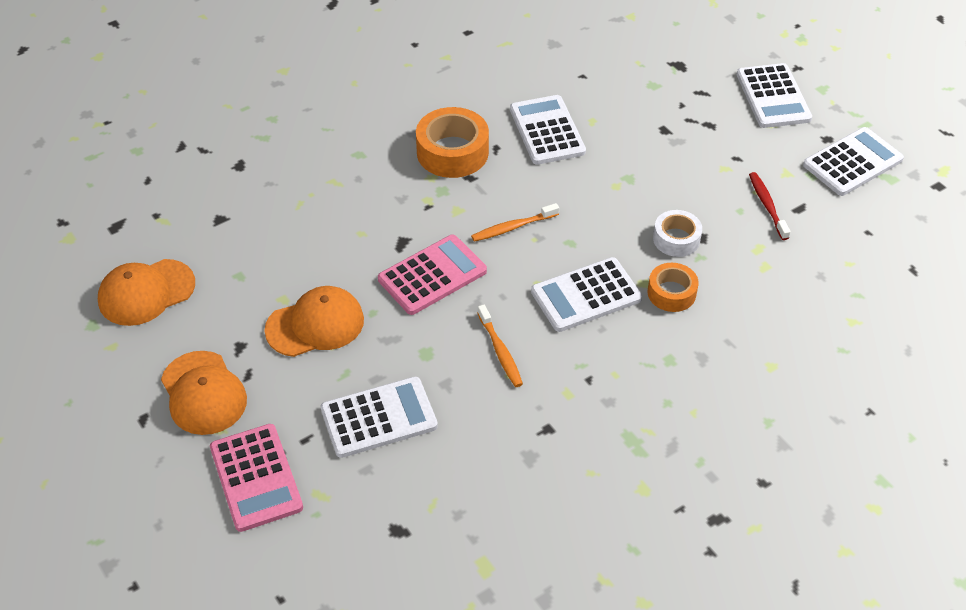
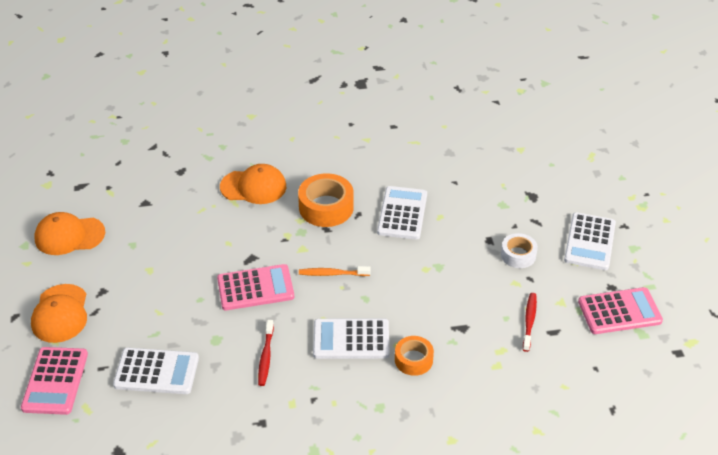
camera: 25 degrees right, 5 degrees down
(315, 325) = (158, 294): orange cap -> orange cap (253, 187)
(500, 351) = (266, 357): orange toothbrush -> red toothbrush
(676, 239) = (443, 322): white tape -> white tape (518, 255)
(852, 162) = (619, 311): white calculator -> pink calculator

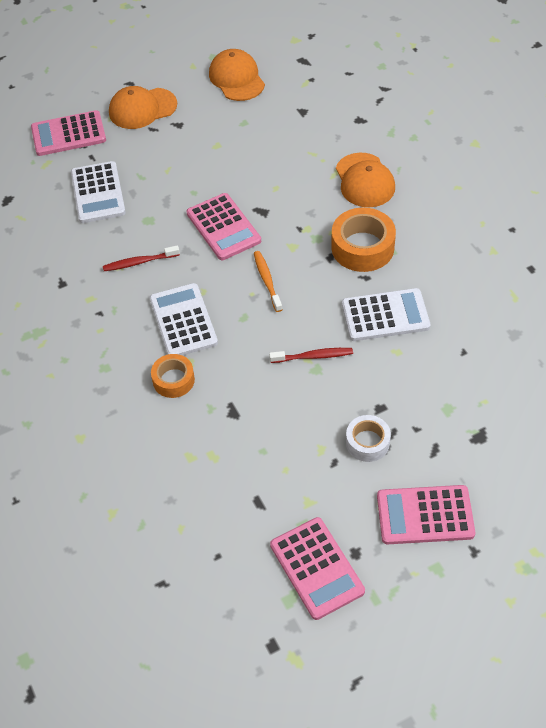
camera: 75 degrees right, 10 degrees up
(529, 321) = (265, 475): red toothbrush -> red toothbrush (313, 356)
(589, 242) = (425, 515): white calculator -> pink calculator

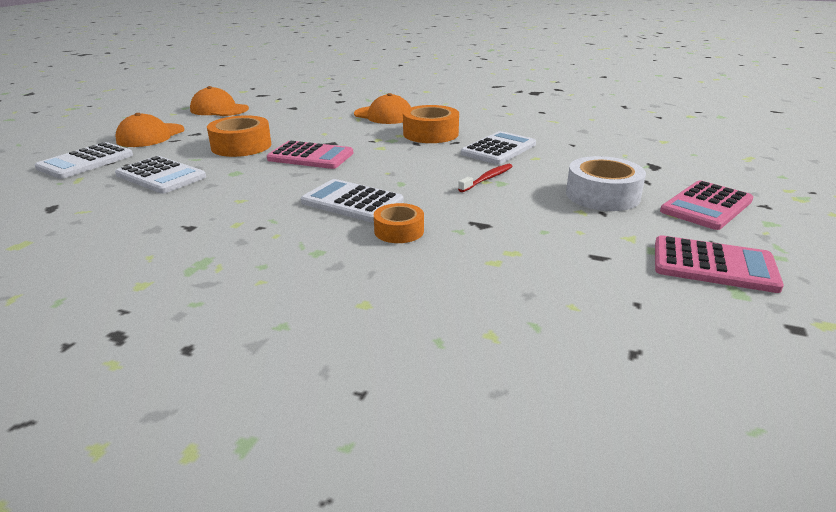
camera: 45 degrees left, 25 degrees down
(68, 134) = (86, 162): pink calculator -> white calculator
(139, 262) = (259, 191): red toothbrush -> none
(190, 173) = (241, 146): none -> orange tape
(267, 281) = (388, 164): orange toothbrush -> none
(367, 442) = (602, 195): white tape -> white tape, size x1.63

